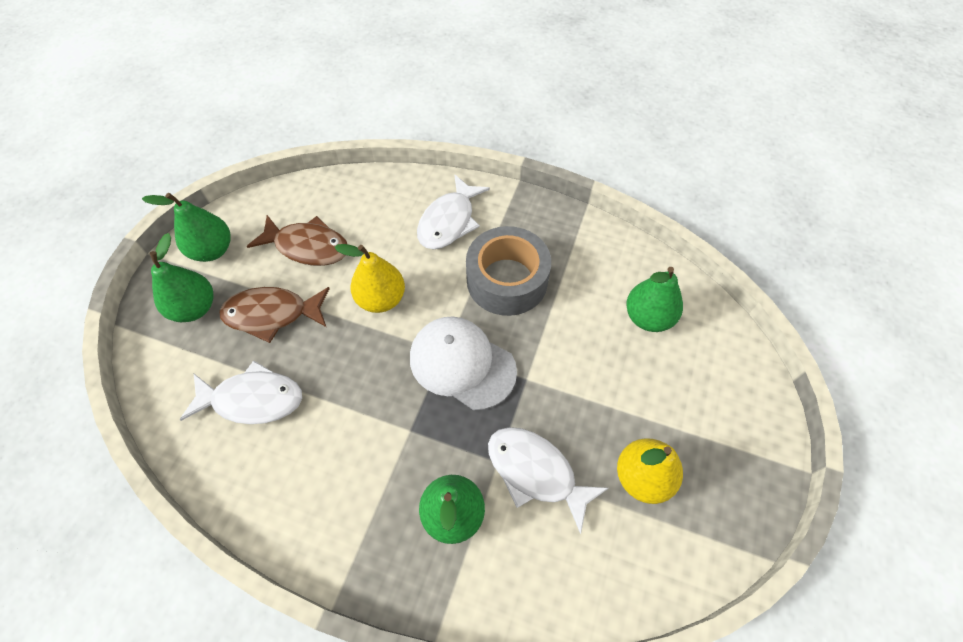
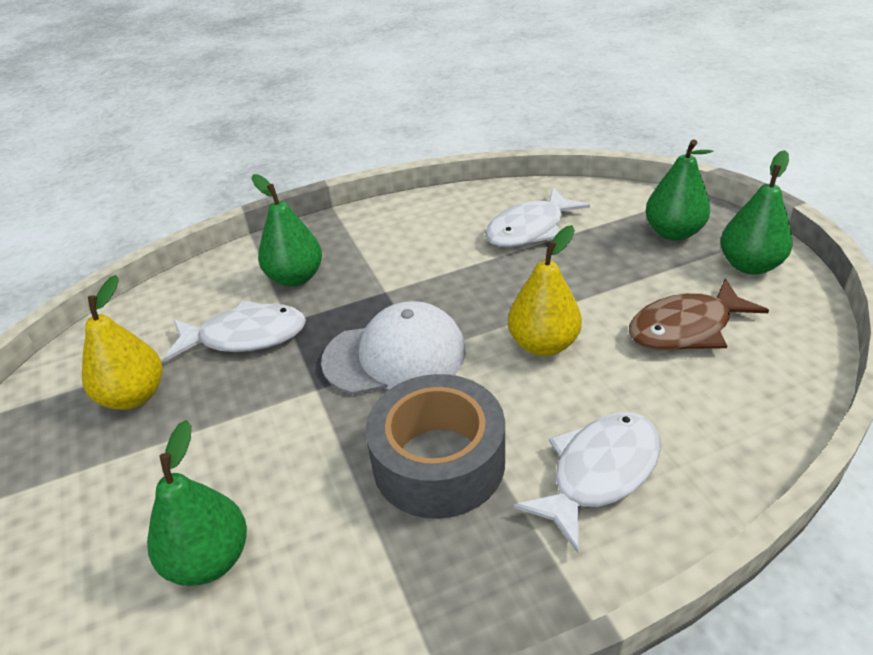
camera: 140 degrees right, 20 degrees down
(272, 314) = (611, 270): brown fish -> none
(449, 221) = (599, 473): white fish -> white fish turned 60 degrees clockwise

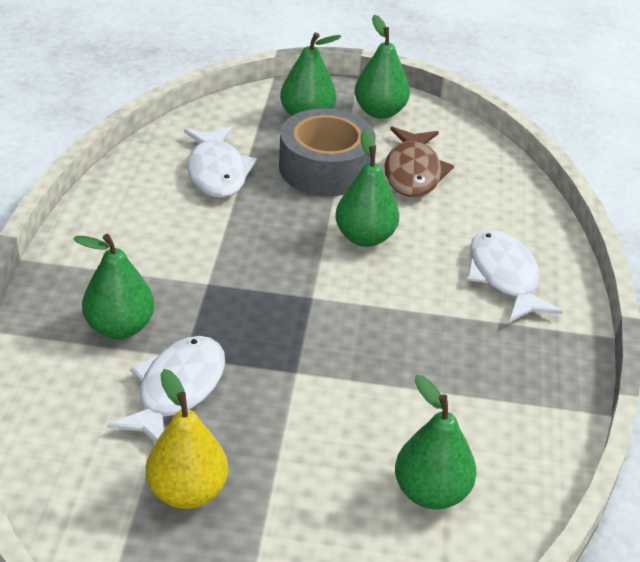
camera: 65 degrees left, 0 degrees up
(395, 355) = (300, 313): white cap -> none
(438, 461) = (434, 340): grey tape -> grey tape (325, 168)
(543, 344) = (365, 237): yellow pear -> green pear

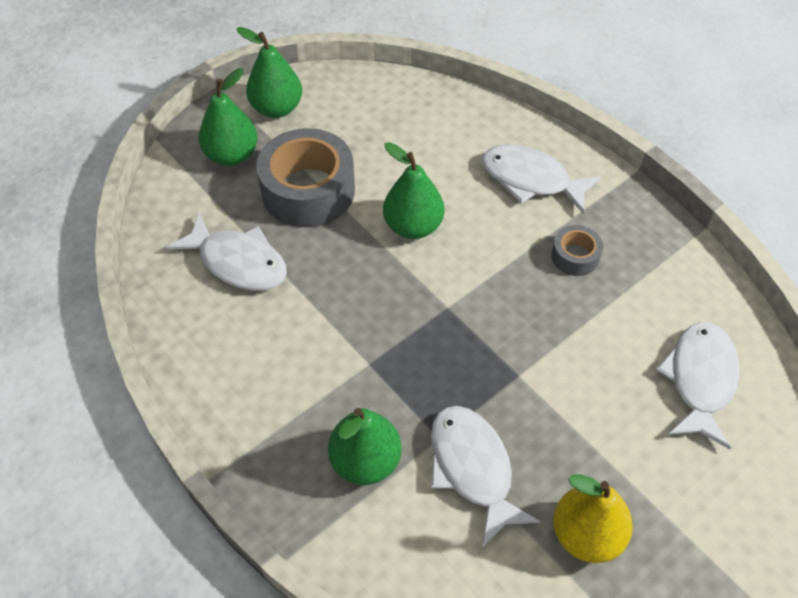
camera: 45 degrees left, 15 degrees up
(413, 172) = (369, 143): brown fish -> none
(431, 492) = (700, 380): green pear -> white fish
(460, 344) = (575, 256): none -> grey tape

